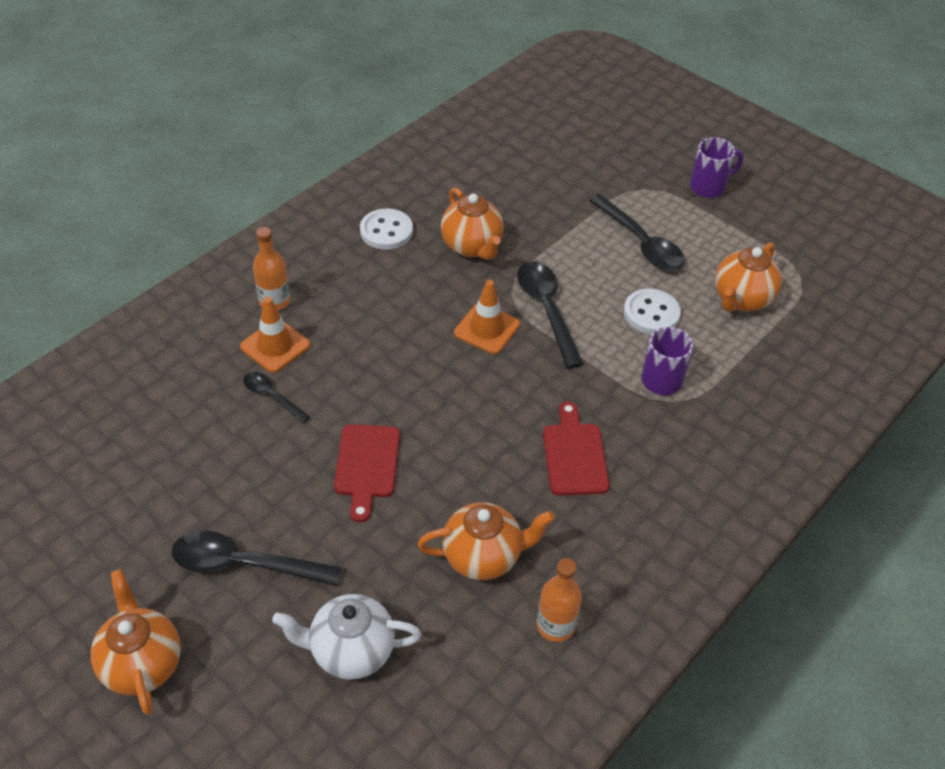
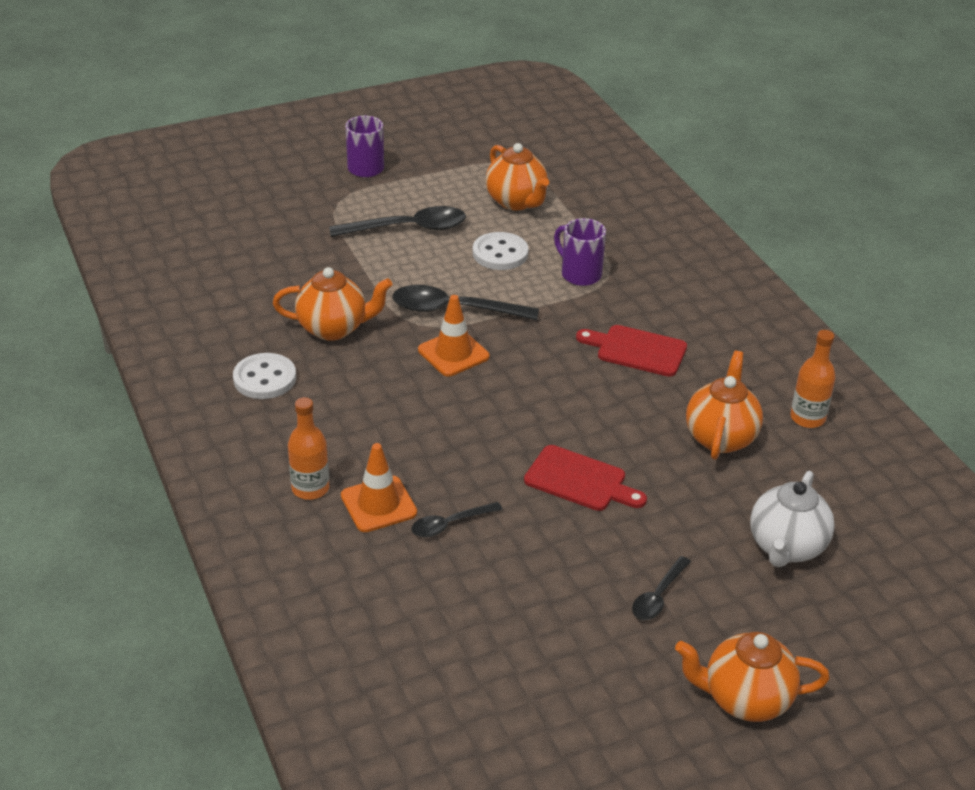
camera: 65 degrees left, 10 degrees down
(245, 564) = (658, 596): black spoon -> black spoon, size x0.56

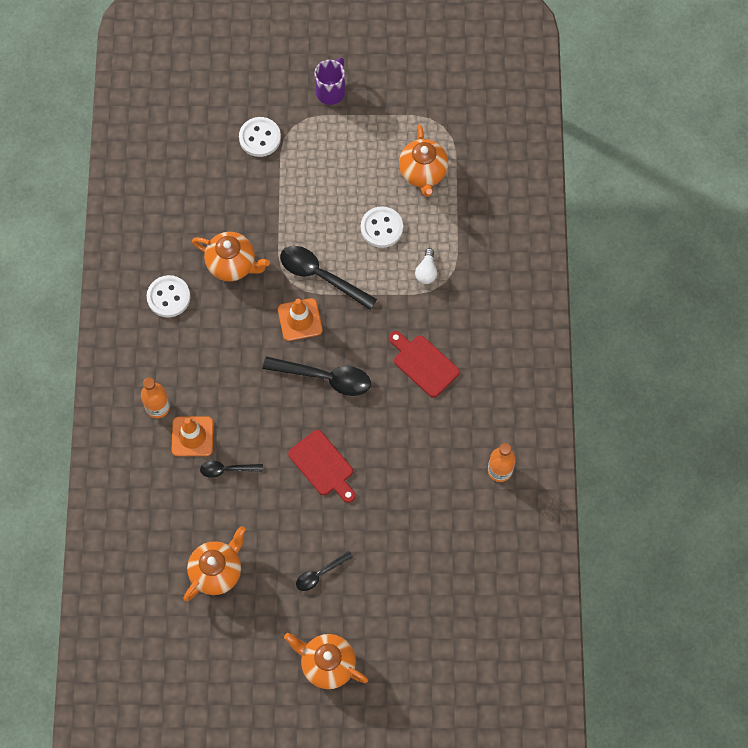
camera: 25 degrees right, 30 degrees up
(303, 219) = (260, 138): none -> white button
(408, 228) = (329, 175): black spoon -> black spoon (324, 377)
(580, 274) = (426, 271): purple mug -> white light bulb
(720, 437) = (432, 464): orange teapot -> orange teapot (217, 571)
(786, 547) = (418, 569): white teapot -> none

